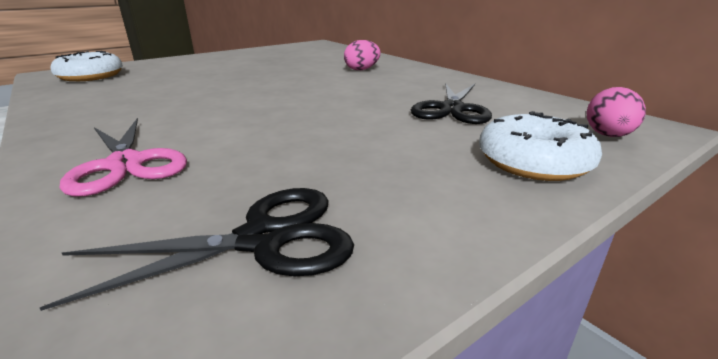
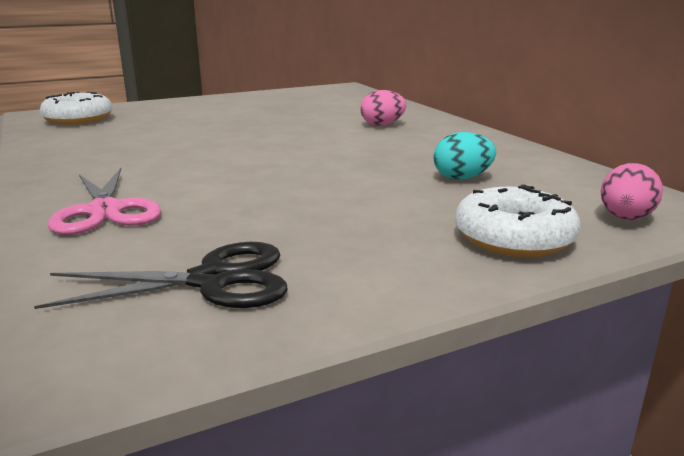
camera: 10 degrees right, 5 degrees down
(452, 109) = (462, 178): black scissors -> turquoise egg

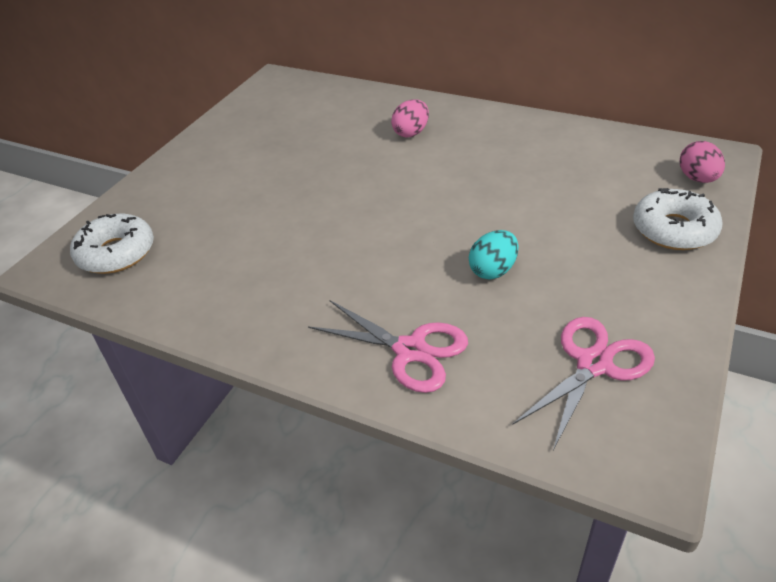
camera: 35 degrees left, 20 degrees up
(212, 280) = (593, 364): black scissors -> pink scissors
(462, 178) = (566, 180): turquoise egg -> turquoise egg (493, 270)

